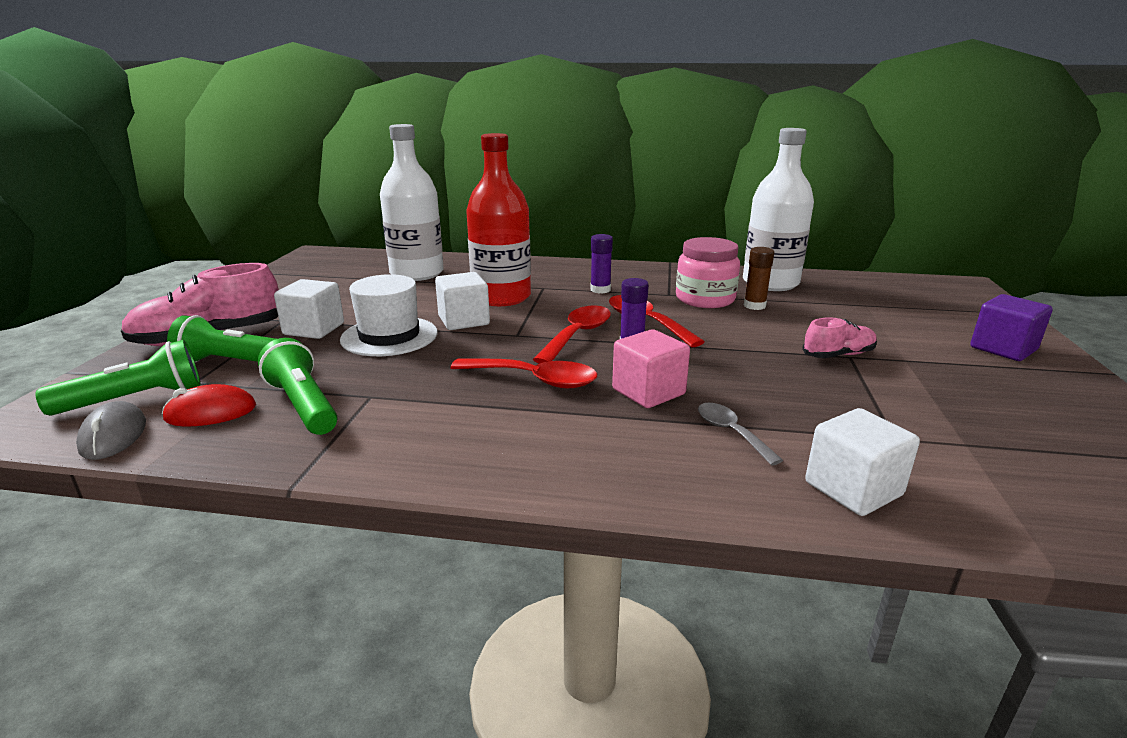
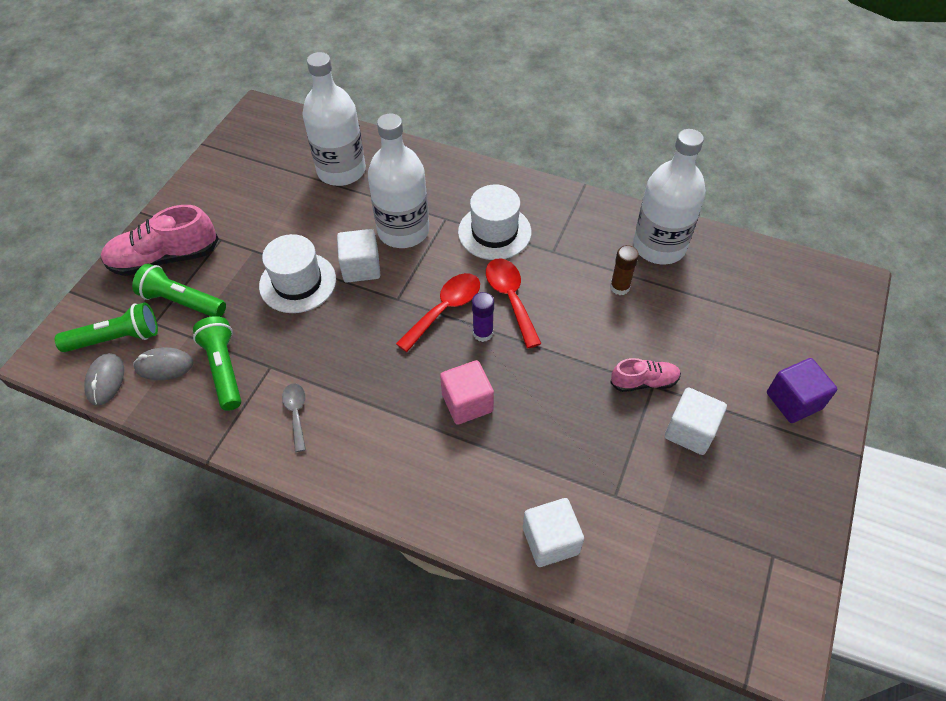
camera: 15 degrees right, 30 degrees up
(211, 412) = (164, 366): red mouse -> grey mouse
(314, 329) = (242, 260): white cube -> white cube (690, 431)
(501, 297) = (403, 231): red bottle -> white bottle
(535, 380) = (390, 369): red spoon -> none
(600, 290) = (494, 232): purple glue stick -> white hat
(705, 299) = (581, 267): pink jar -> none
(731, 432) = (502, 464): grey spoon -> grey spoon (296, 413)

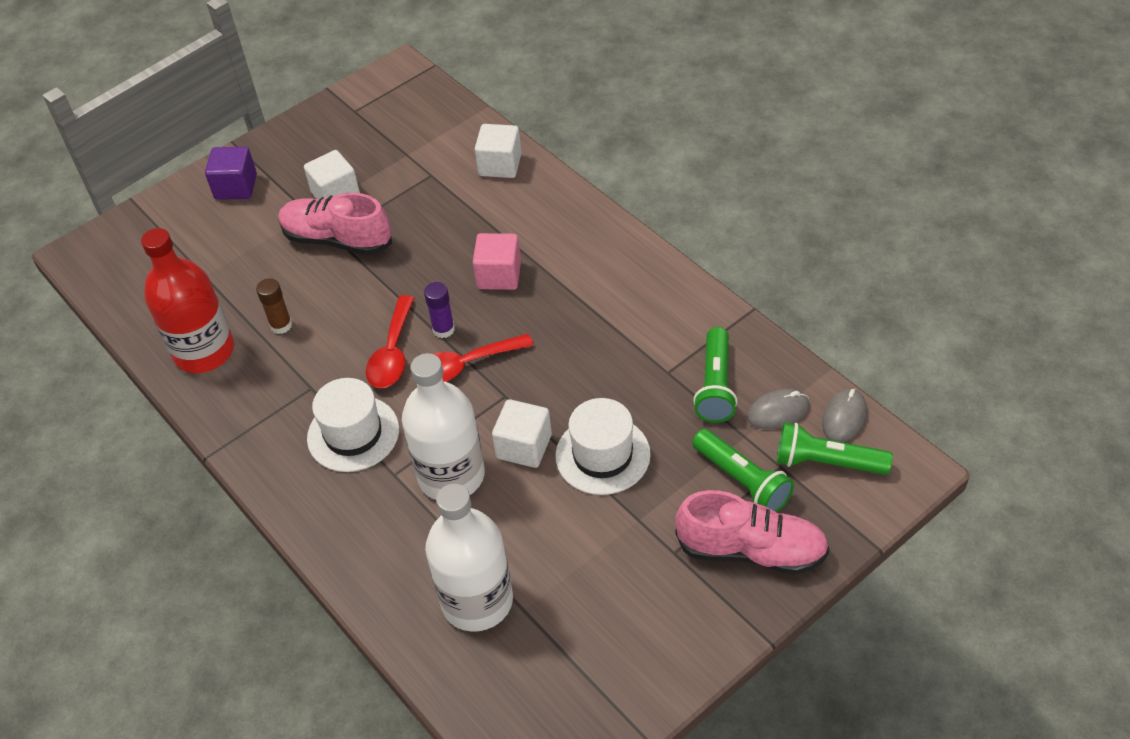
camera: 150 degrees left, 5 degrees down
(164, 366) = (778, 411): grey mouse -> grey mouse turned 45 degrees counterclockwise
(296, 413) = (658, 319): grey spoon -> none
(644, 382) = (337, 239): pink shoe -> pink shoe, size x1.78
(659, 246) = (204, 351): white bottle -> red bottle

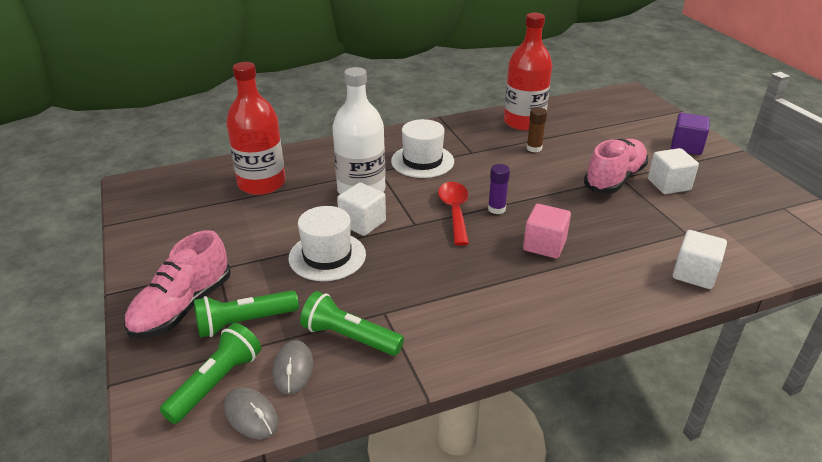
camera: 105 degrees right, 15 degrees down
(392, 353) = (484, 185): red spoon -> none
(477, 601) = (261, 183): white bottle -> red bottle

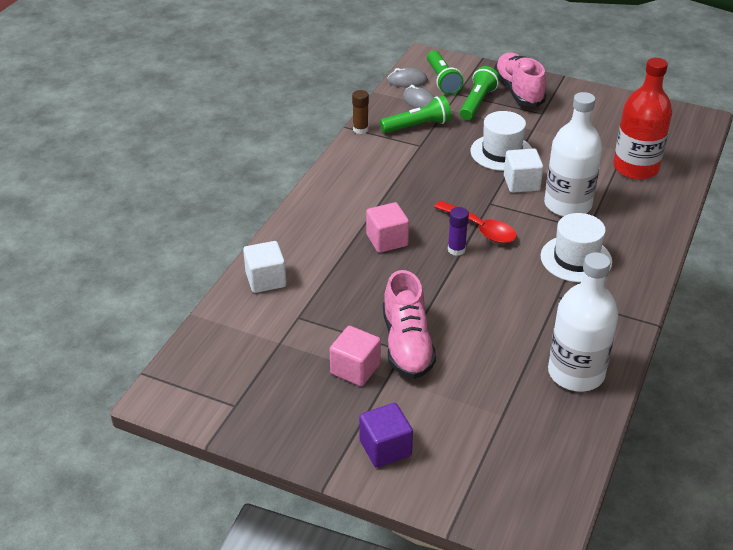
camera: 135 degrees right, 5 degrees up
(524, 122) = (576, 373): red bottle -> white bottle
(534, 148) = (517, 338): brown glue stick -> brown glue stick (360, 129)
(668, 184) = (355, 369): white cube -> pink cube

